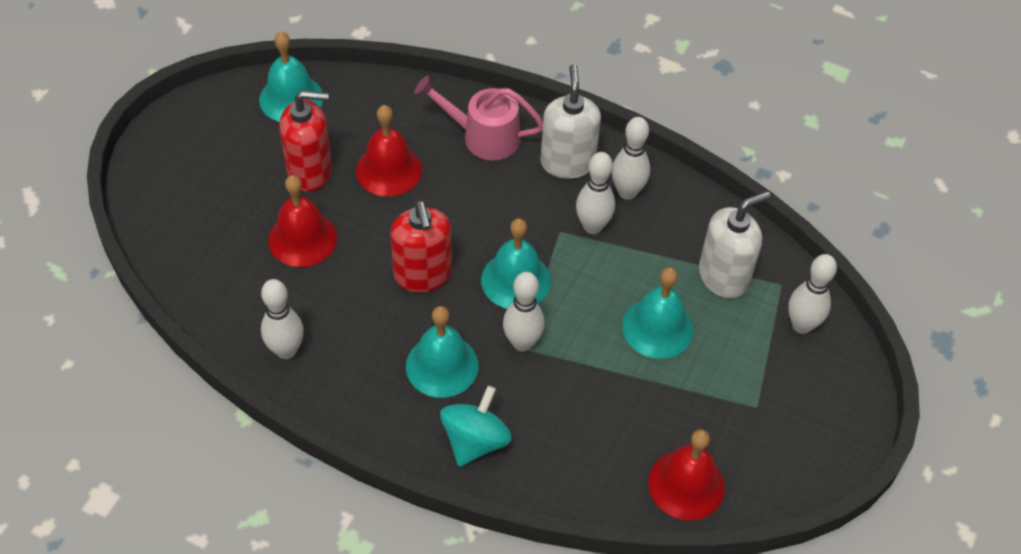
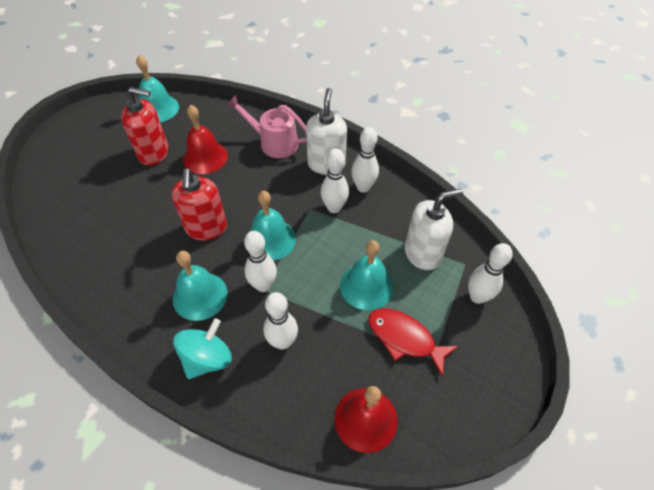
camera: 10 degrees right, 0 degrees up
(286, 350) = (93, 271): white bowling pin -> white bowling pin (282, 342)
(302, 238) = (133, 195): red bell -> none
(717, 387) = (404, 338): none -> red fish

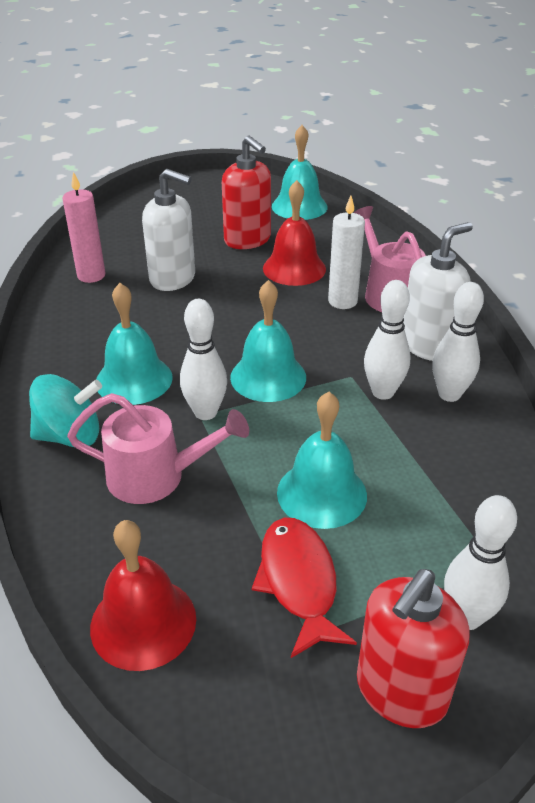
camera: 45 degrees right, 15 degrees down
(80, 244) = (91, 275): none -> pink candle
(206, 228) = (215, 328): red soap dispenser -> red soap dispenser (401, 691)
(256, 163) = (342, 301): none -> white candle
(282, 342) = (157, 476): white bowling pin -> pink watering can
(422, 253) = (444, 512): white soap dispenser -> white soap dispenser (173, 278)

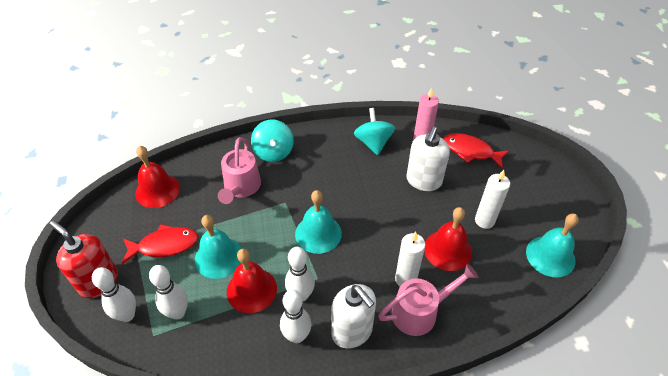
camera: 90 degrees right, 10 degrees up
(81, 319) = (373, 143): none -> turquoise spinning top
(124, 239) = (470, 151): none -> red fish
(134, 379) = (317, 171): turquoise bell -> none
(205, 412) = (287, 204): white bowling pin -> white bowling pin (178, 312)
(247, 240) = (484, 221): red soap dispenser -> white candle
(382, 446) = (251, 290): none -> red bell

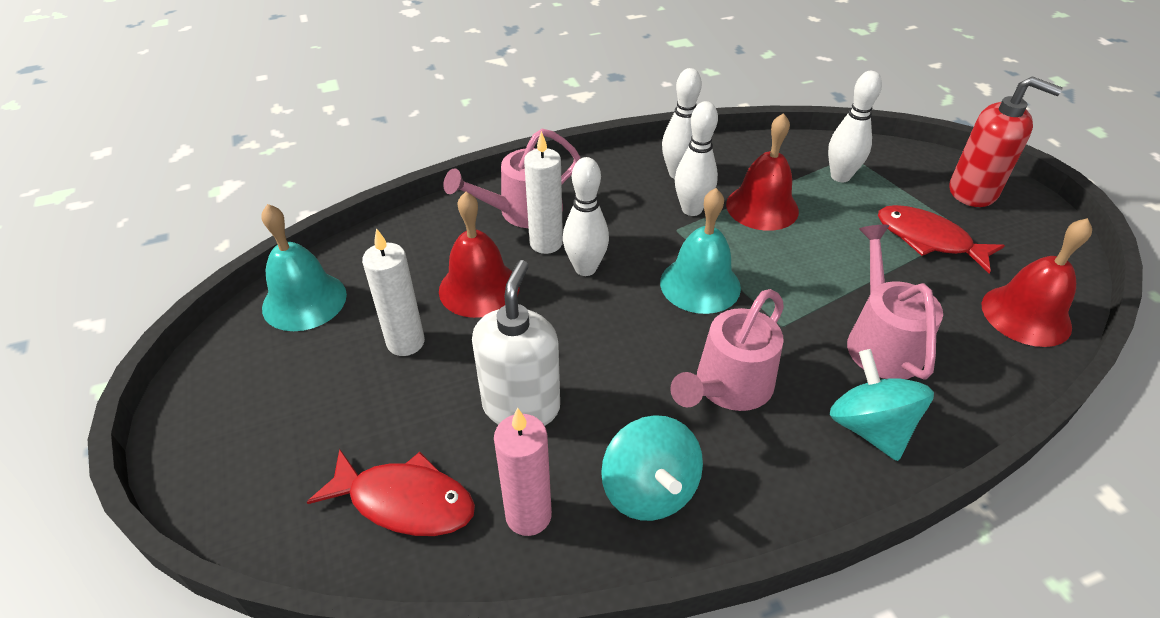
camera: 170 degrees right, 5 degrees down
(127, 315) = (900, 168): white bowling pin -> white bowling pin (585, 268)
(165, 245) = (928, 240): red fish -> red fish turned 60 degrees clockwise
(219, 257) = (835, 235): turquoise bell -> none
(326, 176) = (728, 387): none -> pink watering can
(352, 331) = (610, 185): white soap dispenser -> none

